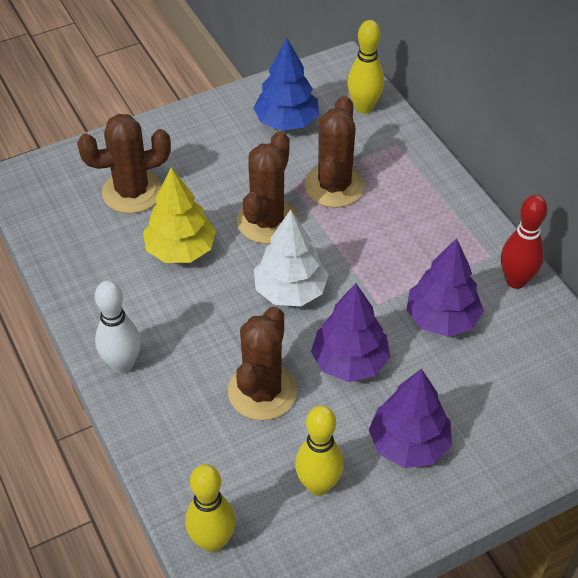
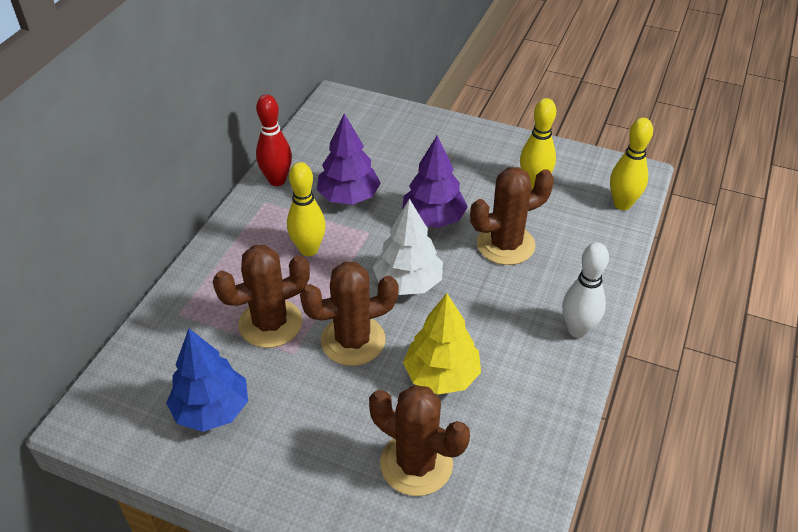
camera: 130 degrees left, 5 degrees down
(364, 107) = (143, 364): yellow bowling pin -> yellow bowling pin (308, 249)
(409, 444) = (461, 164): purple tree -> none

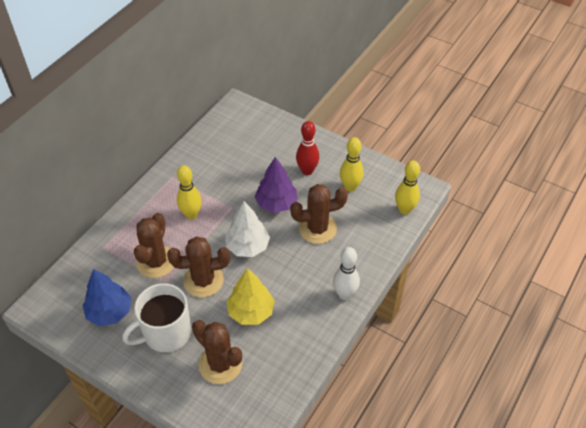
camera: 10 degrees right, 5 degrees up
(270, 323) = (156, 262): brown cactus -> brown cactus turned 60 degrees counterclockwise
(277, 180) = (183, 162): red bowling pin -> red bowling pin (307, 171)
(313, 428) = (166, 333): none -> white mug
(349, 197) = (226, 180): purple tree -> none

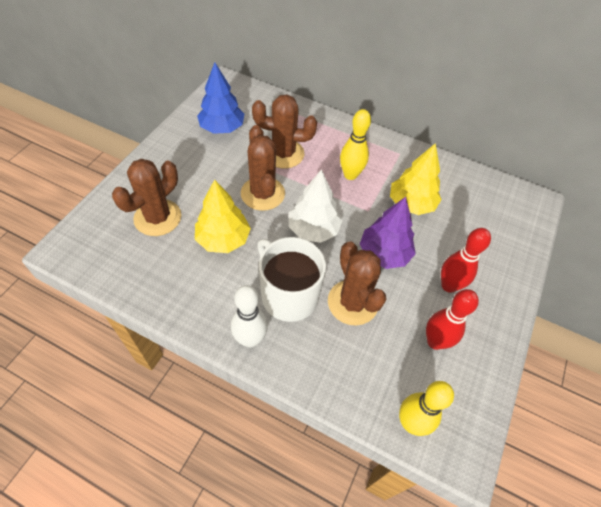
camera: 80 degrees right, 5 degrees up
(166, 333) = (197, 170): white mug -> white mug (288, 295)
(229, 179) = (411, 204): none -> yellow tree
(350, 187) = (435, 341): yellow bowling pin -> red bowling pin

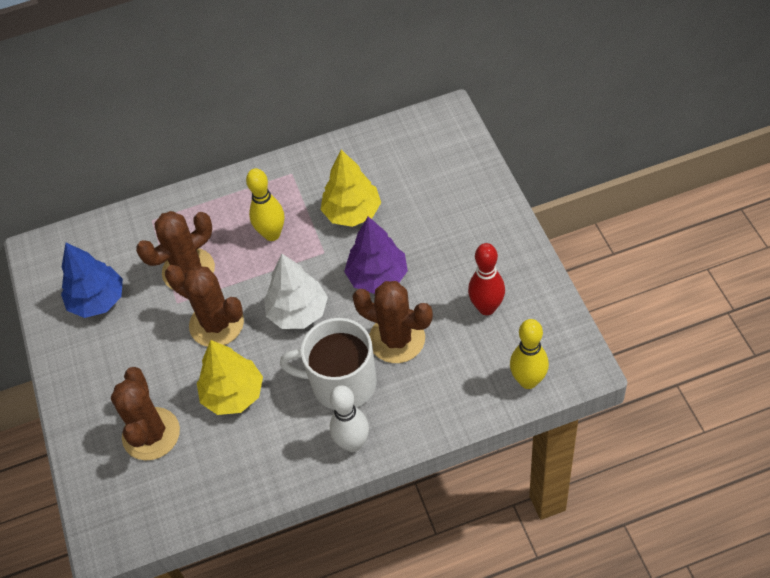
camera: 35 degrees left, 0 degrees up
(449, 285) = (453, 254): red bowling pin -> none

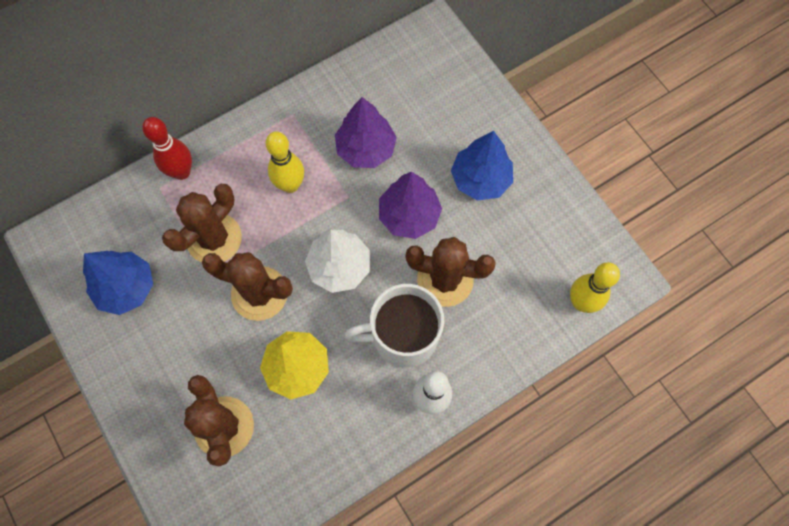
camera: 20 degrees left, 15 degrees up
(352, 212) = (365, 149): yellow tree -> purple tree
(457, 254) = (480, 179): none -> blue tree
(486, 308) = (523, 232): red bowling pin -> red bowling pin (181, 172)

